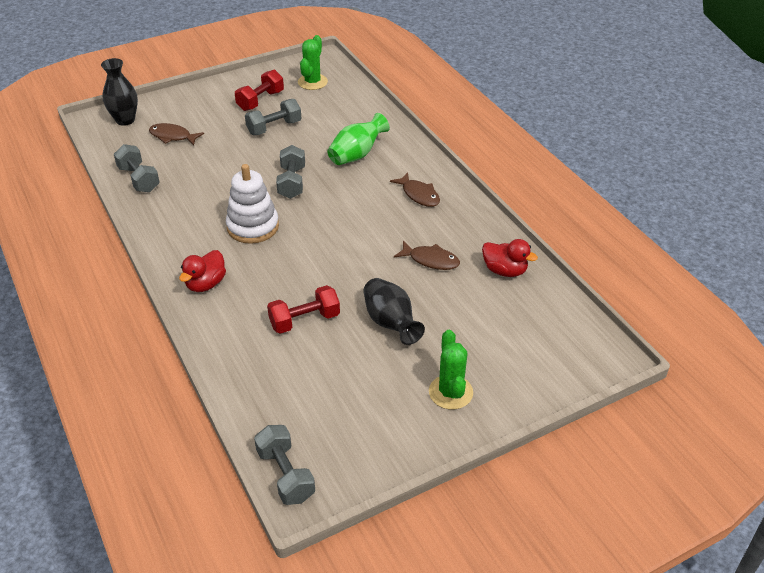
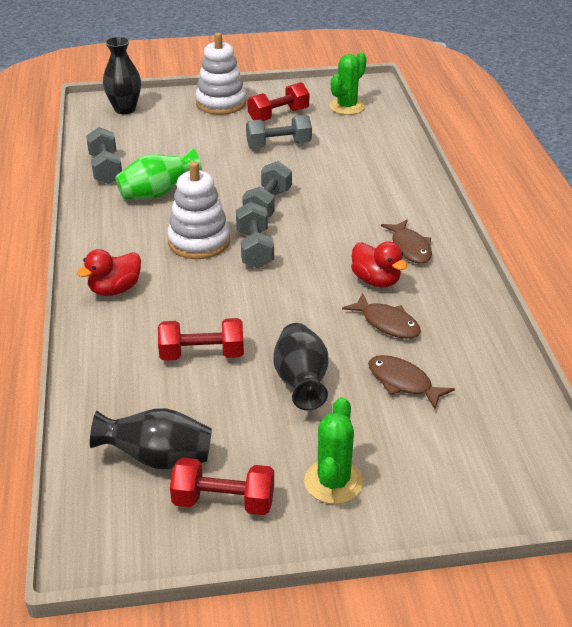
camera: 20 degrees right, 5 degrees down
(172, 136) = (164, 134): brown fish -> brown fish (403, 382)
(206, 98) = (221, 103): none -> white stacking toy
(285, 475) = (86, 521): grey dumbbell -> grey dumbbell (254, 249)
(314, 411) = (158, 458): none -> black vase
(357, 155) = (358, 190): green vase -> green vase (157, 193)
(380, 430) = (223, 502): none -> red dumbbell
(504, 271) = (475, 356): red duck -> red duck (376, 280)

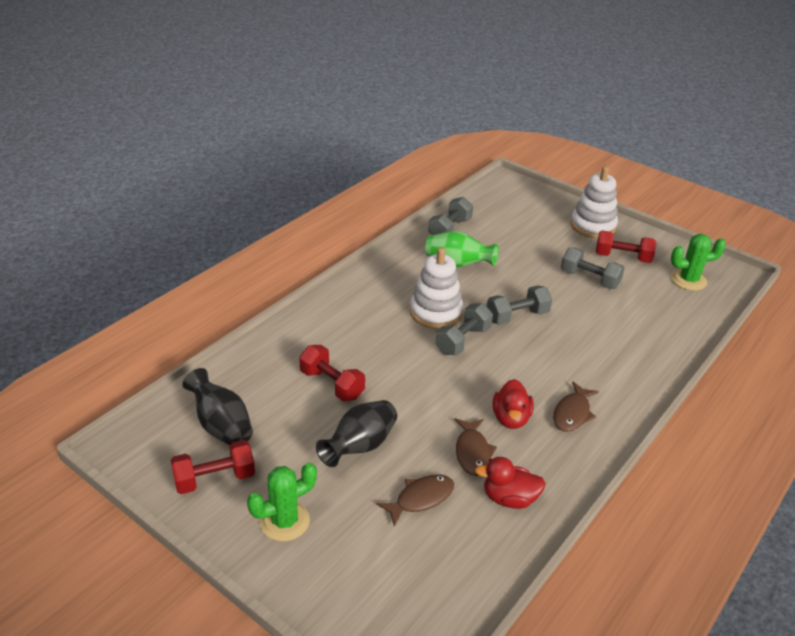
camera: 45 degrees right, 0 degrees up
(115, 289) = (344, 310): red duck -> red duck (509, 498)
(125, 109) = (520, 195): black vase -> none
(223, 502) = (215, 479): red dumbbell -> red dumbbell turned 75 degrees counterclockwise
(403, 382) = (421, 498): brown fish -> brown fish turned 60 degrees clockwise

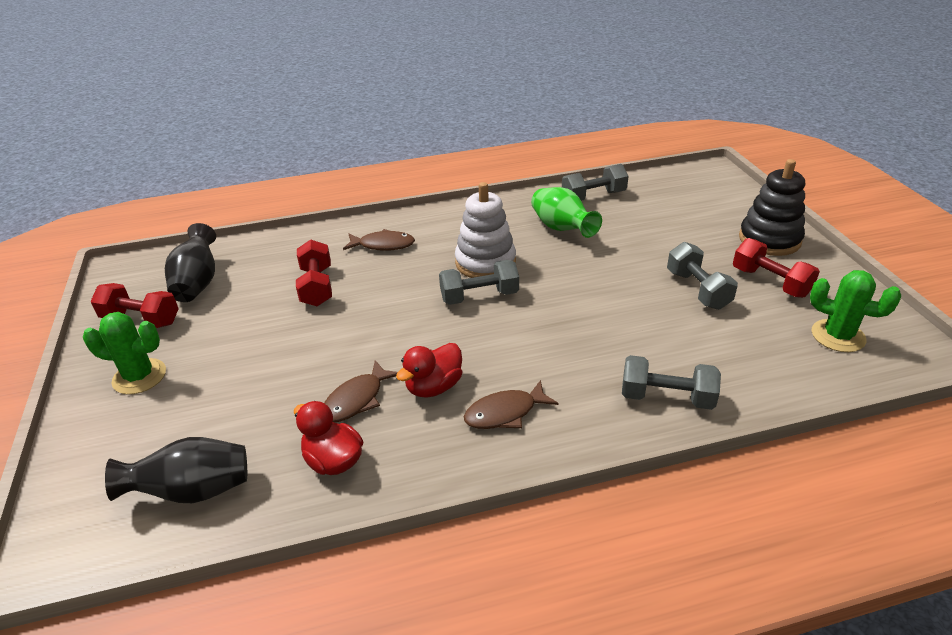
camera: 40 degrees right, 0 degrees up
(360, 446) = (271, 346): black vase -> black vase (193, 491)
(421, 498) = (259, 416): brown fish -> brown fish (383, 245)
(517, 316) = (564, 296): grey dumbbell -> grey dumbbell (666, 397)
(593, 226) = (769, 239): white stacking toy -> black stacking toy

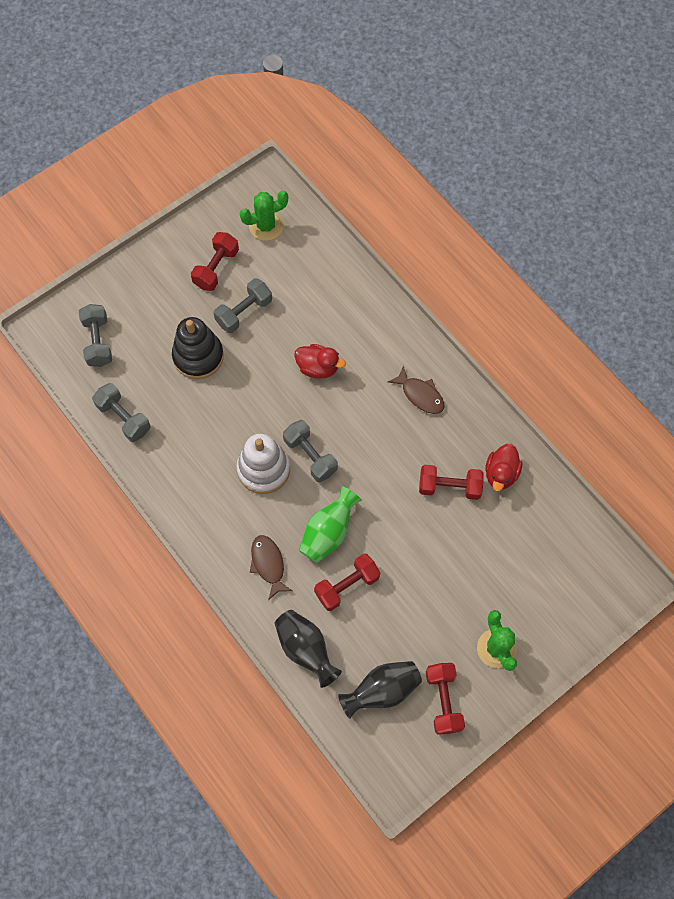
camera: 115 degrees left, 30 degrees up
(193, 491) = (558, 538): black vase -> black vase (306, 649)
(357, 400) = (449, 487): brown fish -> red dumbbell
(434, 387) = (417, 445): red duck -> red duck (318, 368)
(562, 229) = (190, 427): green vase -> green vase (328, 532)
(666, 397) = (367, 311): grey dumbbell -> grey dumbbell (98, 342)
(769, 239) = (154, 274): black stacking toy -> black stacking toy (198, 356)
(838, 336) = (266, 226): green cactus -> green cactus turned 60 degrees clockwise

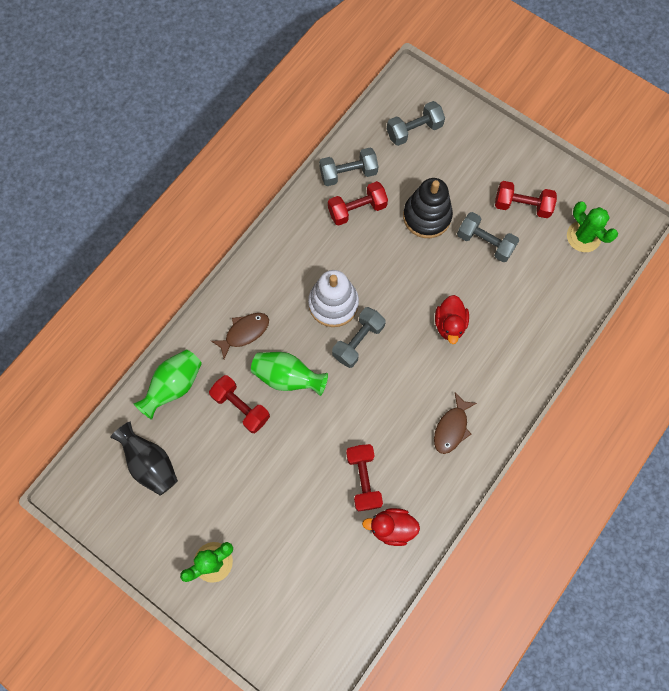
camera: 75 degrees right, 5 degrees up
(124, 418) = (348, 173): grey dumbbell -> grey dumbbell turned 45 degrees clockwise
(306, 649) = (174, 386): black vase -> green vase
(443, 700) = (153, 522): red dumbbell -> red dumbbell (357, 209)

